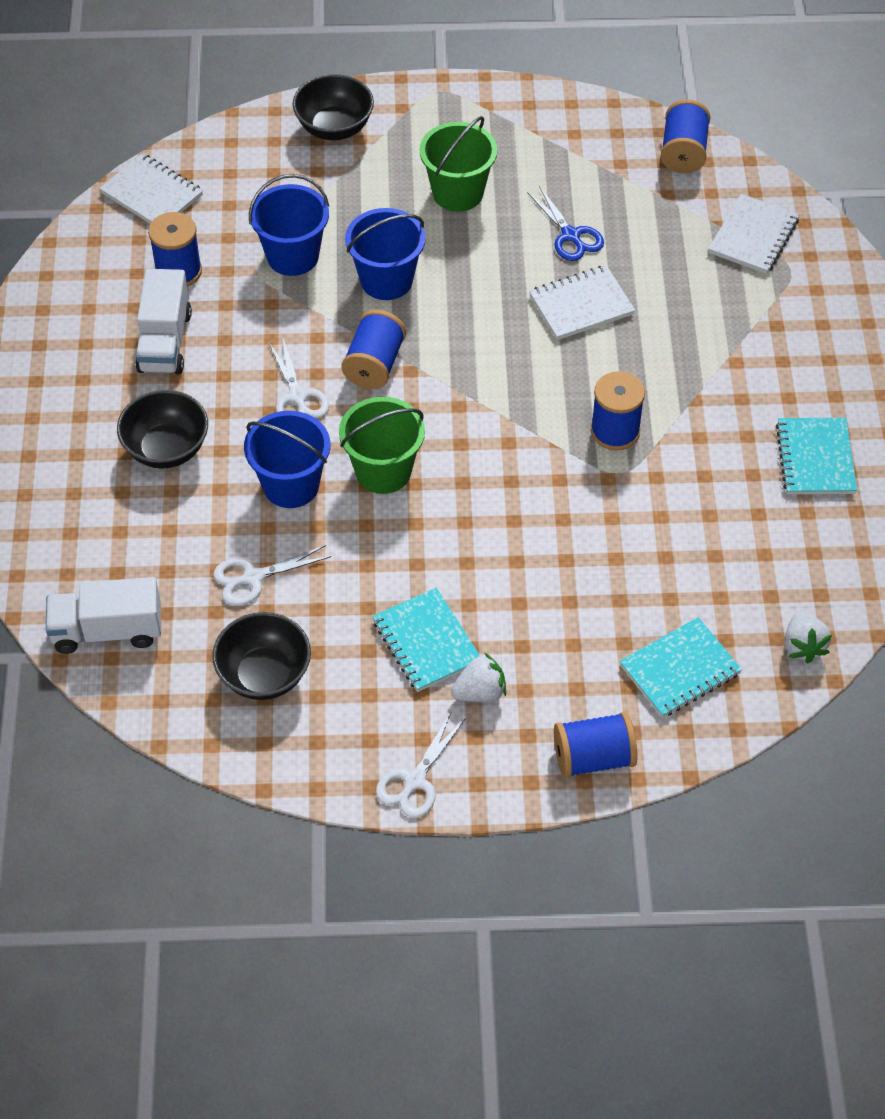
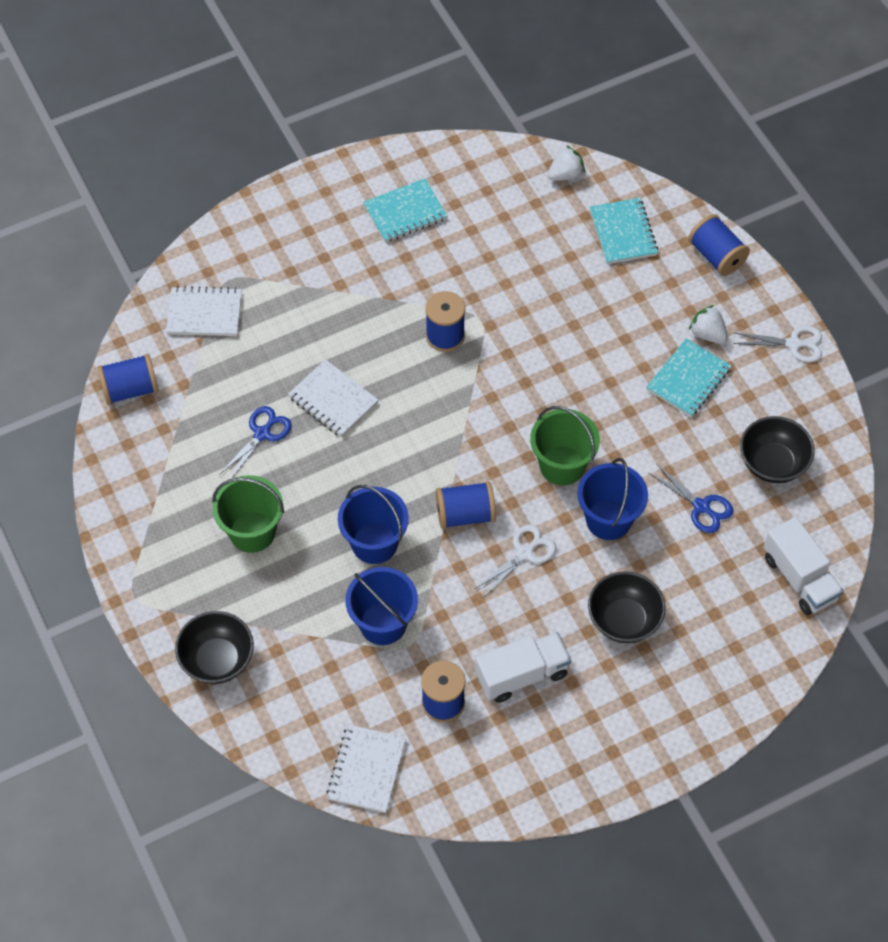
camera: 115 degrees left, 5 degrees up
(253, 578) = (701, 506): white scissors -> blue scissors
(680, 670) = (623, 233): turquoise notebook -> turquoise notebook turned 45 degrees clockwise

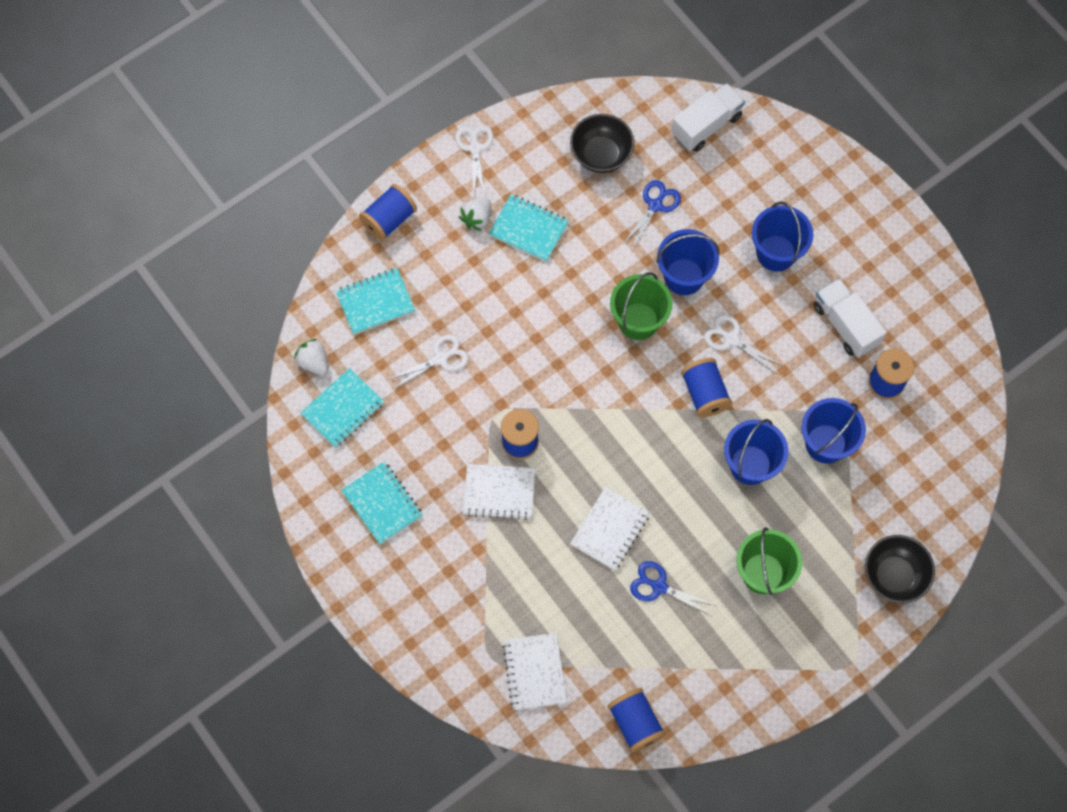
camera: 100 degrees left, 10 degrees up
(366, 770) = (960, 432): white notebook -> white notebook (499, 492)
(511, 192) = (343, 409): none -> turquoise notebook
(550, 280) = (440, 359): none -> white scissors
(624, 620) = (776, 253): black bowl -> blue bucket

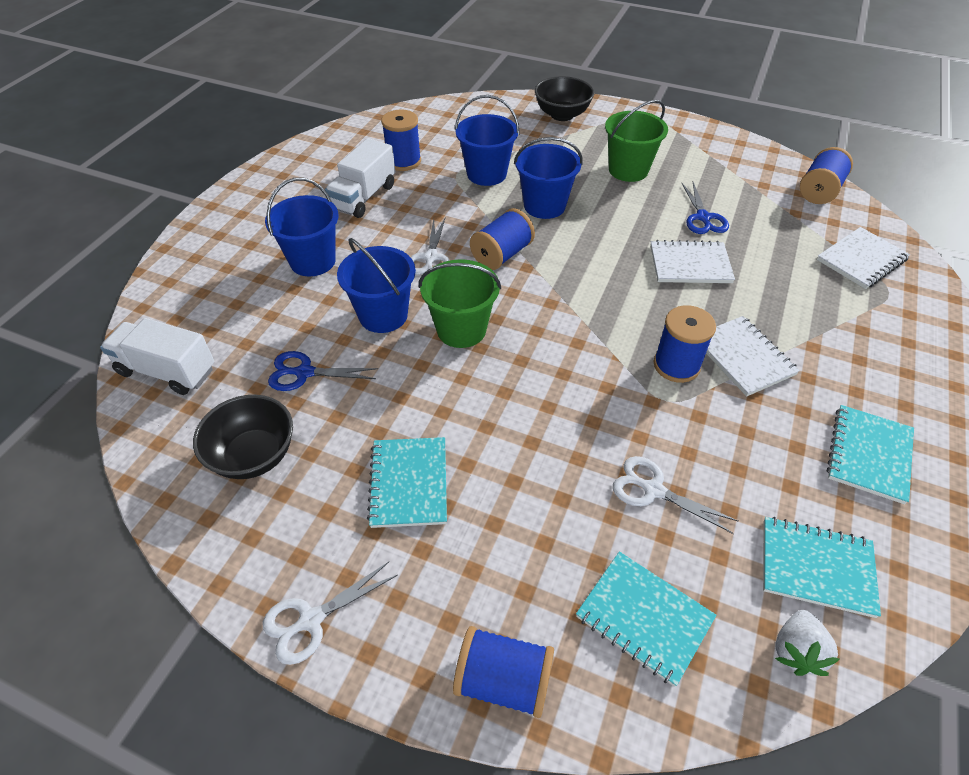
camera: 120 degrees left, 20 degrees down
(477, 218) = (428, 553): white strawberry -> none

